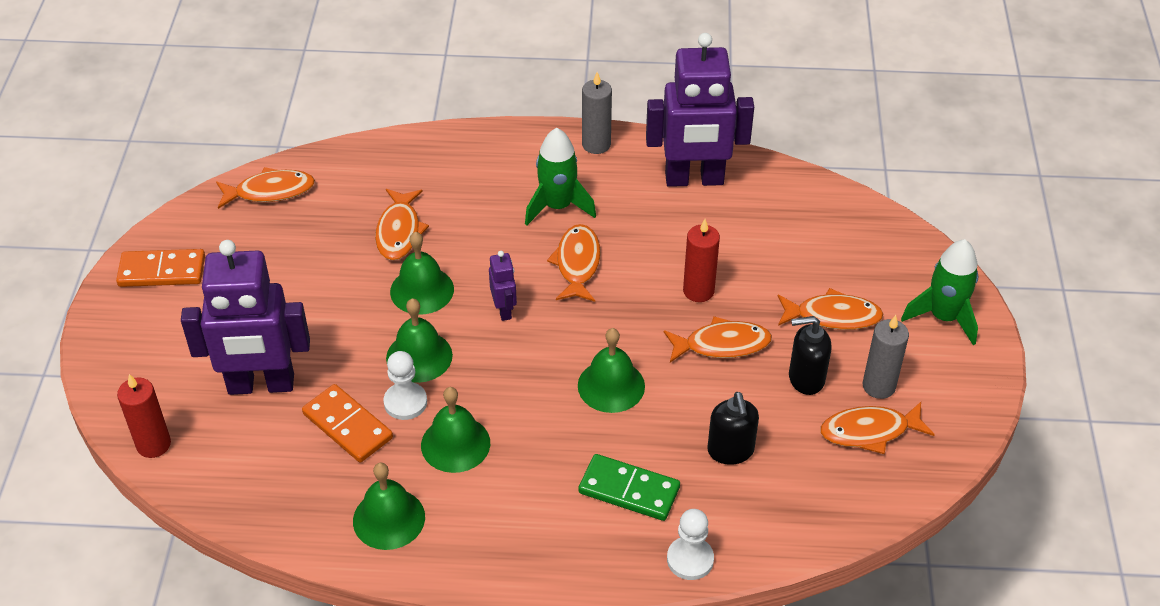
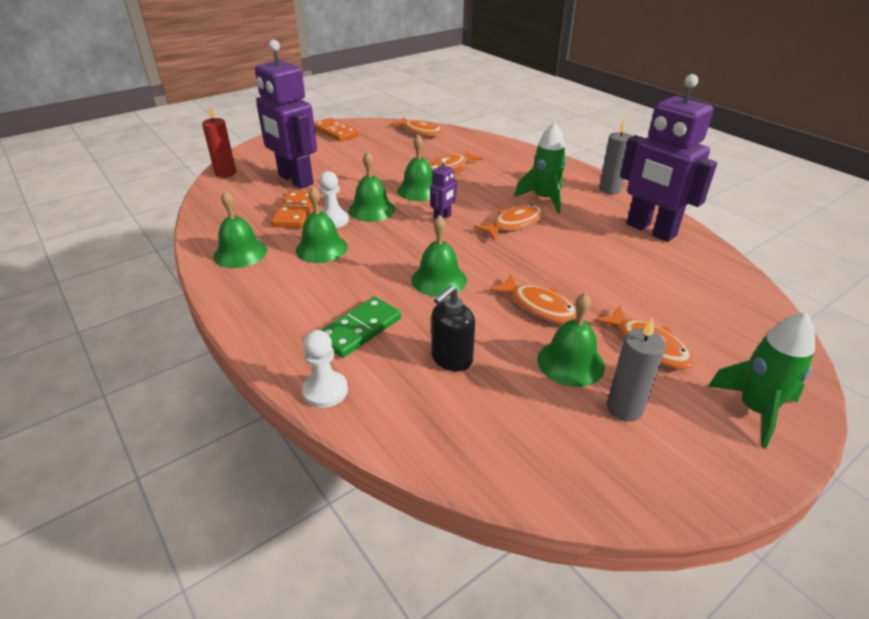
camera: 50 degrees right, 10 degrees down
(629, 490) = (360, 329): green domino -> green domino turned 60 degrees clockwise
(698, 291) = (568, 275): red candle -> none
(805, 378) = (570, 362): black soap dispenser -> green bell
(869, 431) = (572, 428): orange fish -> none

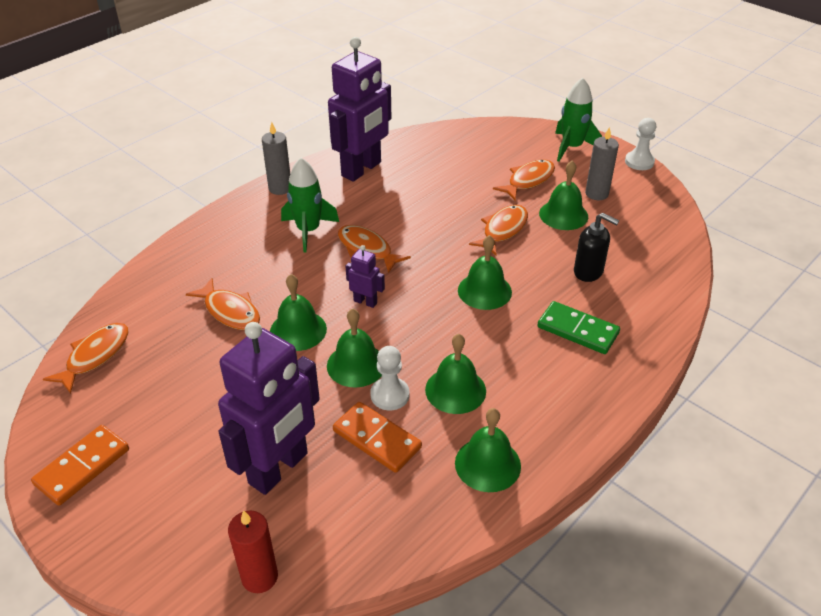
camera: 100 degrees left, 5 degrees up
(295, 212) = (376, 439): orange domino -> orange domino turned 45 degrees clockwise
(325, 391) = (658, 335): white pawn -> white pawn (639, 162)

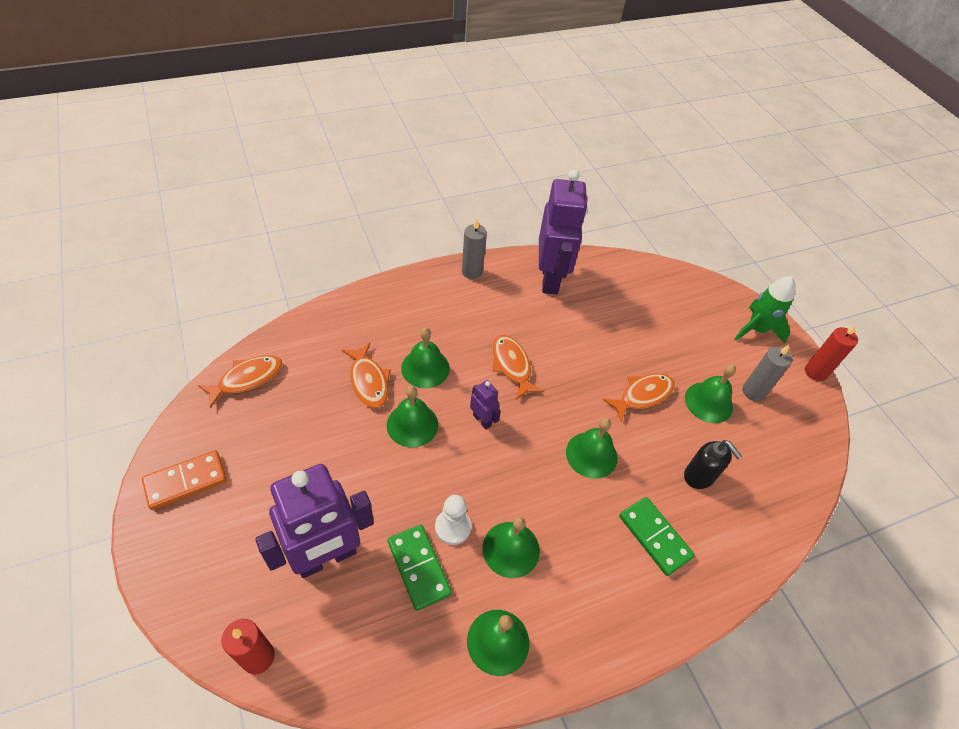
camera: 20 degrees right, 10 degrees up
(308, 231) = (472, 325): green rocket -> none
(356, 365) = (441, 482): green bell -> green bell (425, 368)
(362, 169) = (550, 279): purple robot -> purple robot turned 60 degrees counterclockwise
(376, 439) = (418, 567): orange domino -> green domino
(528, 180) = (695, 350): orange fish -> none
(639, 162) = (815, 372): white pawn -> red candle

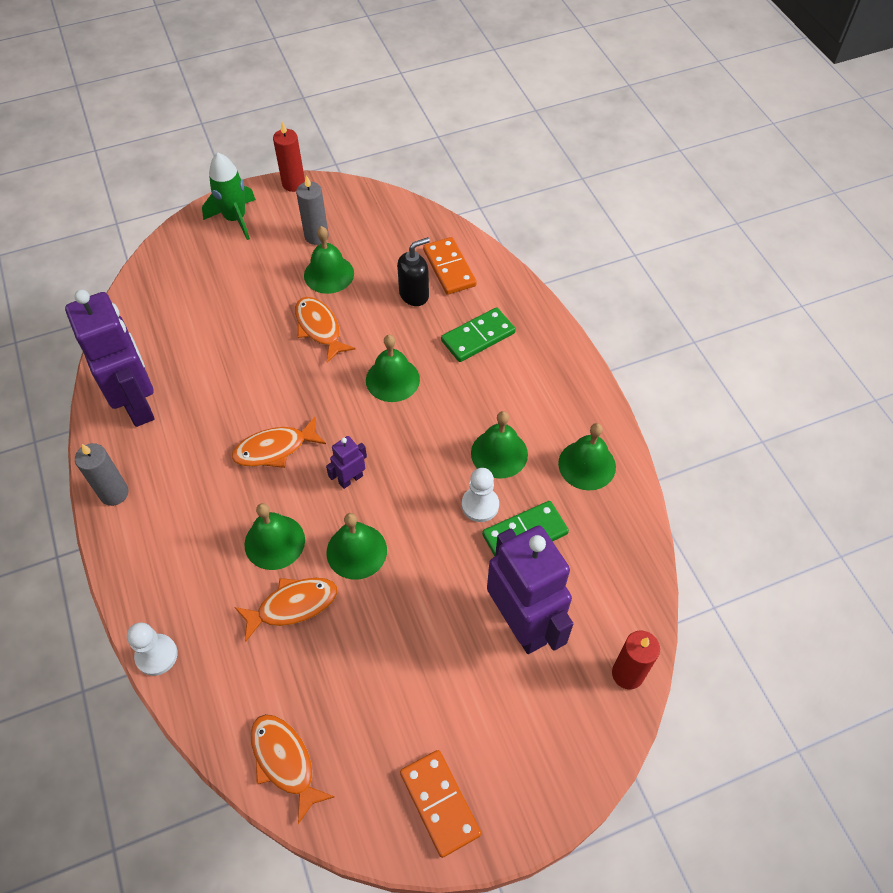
camera: 85 degrees left, 5 degrees up
(342, 303) = (156, 655): none -> white pawn
(550, 279) = (138, 404): purple robot -> purple robot turned 60 degrees clockwise
(743, 511) = (449, 268): none -> orange domino

